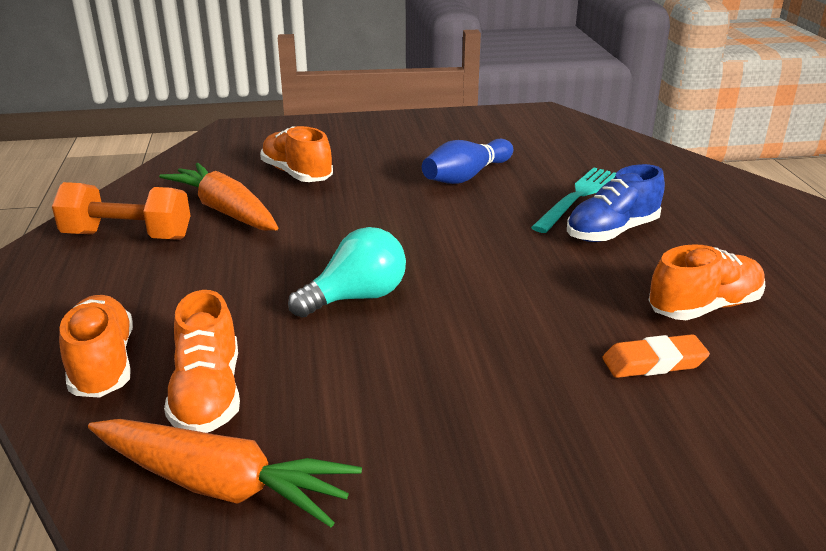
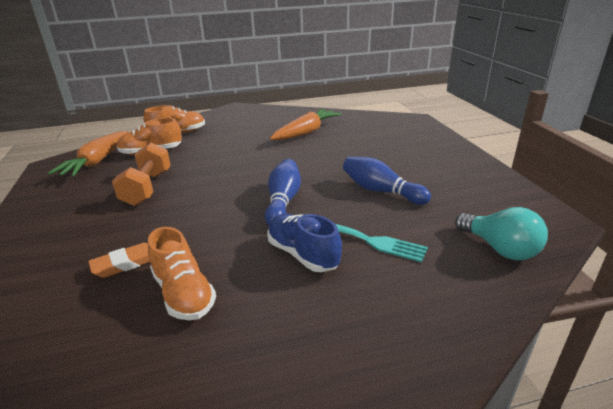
camera: 85 degrees right, 0 degrees up
(127, 236) = (277, 119): orange dumbbell -> orange dumbbell (147, 188)
(297, 174) = (358, 141): orange shoe -> none
(356, 297) = (217, 171): turquoise light bulb -> turquoise light bulb (500, 249)
(483, 239) = (283, 201): none -> blue bowling pin
(654, 362) = (126, 264): orange eraser -> orange eraser turned 75 degrees clockwise

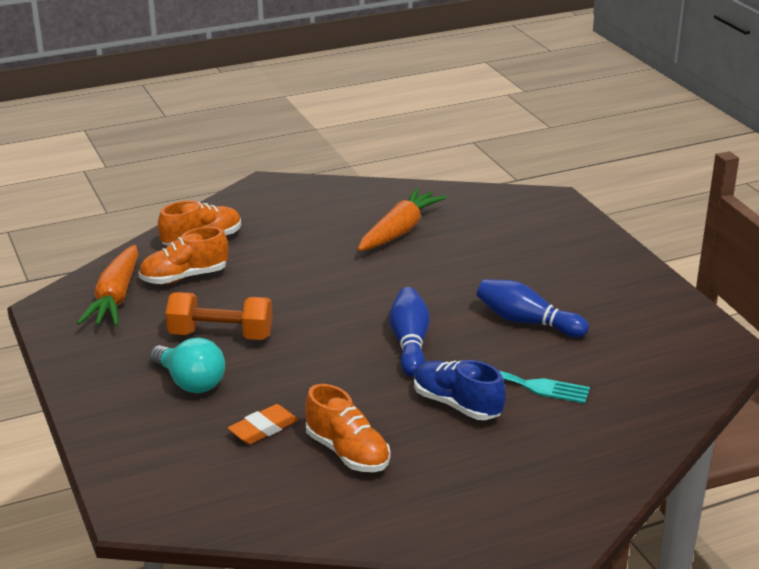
camera: 10 degrees left, 0 degrees up
(147, 188) = (221, 335): orange dumbbell -> orange dumbbell turned 75 degrees counterclockwise
(500, 249) = (665, 383): turquoise light bulb -> turquoise light bulb (190, 382)

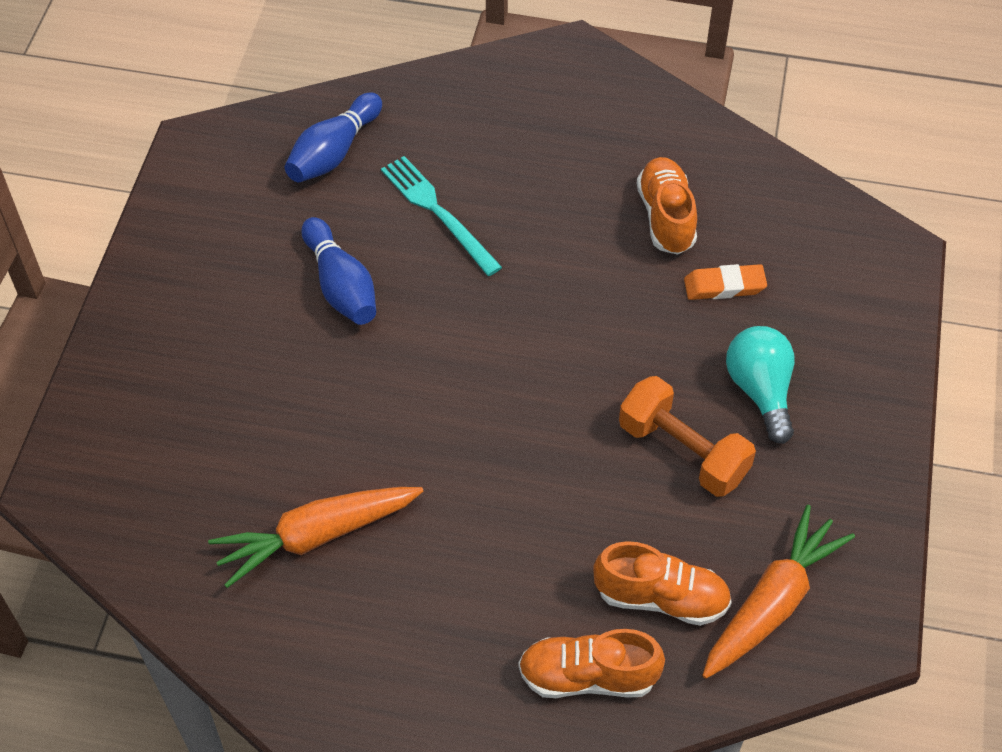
camera: 145 degrees left, 25 degrees up
(410, 343) = (490, 322): blue bowling pin -> blue bowling pin (334, 152)
(457, 405) = (519, 217): blue shoe -> none

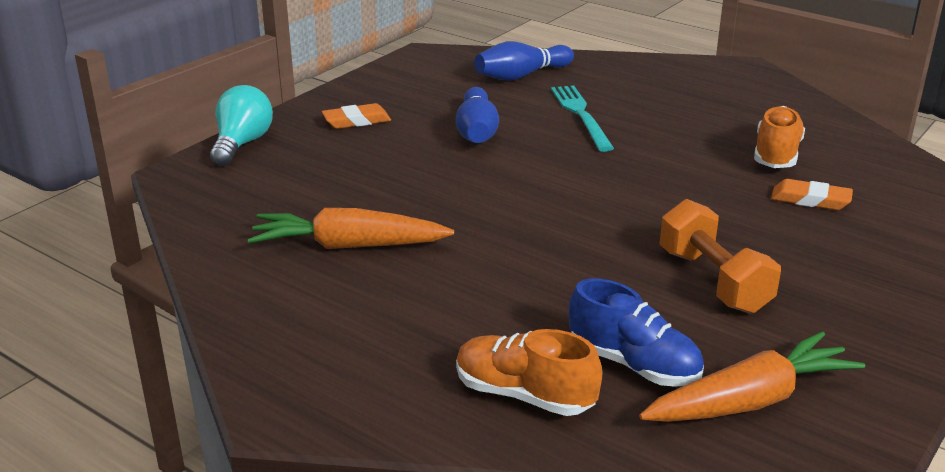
camera: 25 degrees right, 25 degrees down
(195, 313) = (356, 121): none -> orange eraser
(661, 598) = (633, 365): orange shoe -> blue shoe
(760, 391) = (813, 264): turquoise light bulb -> turquoise light bulb (242, 144)

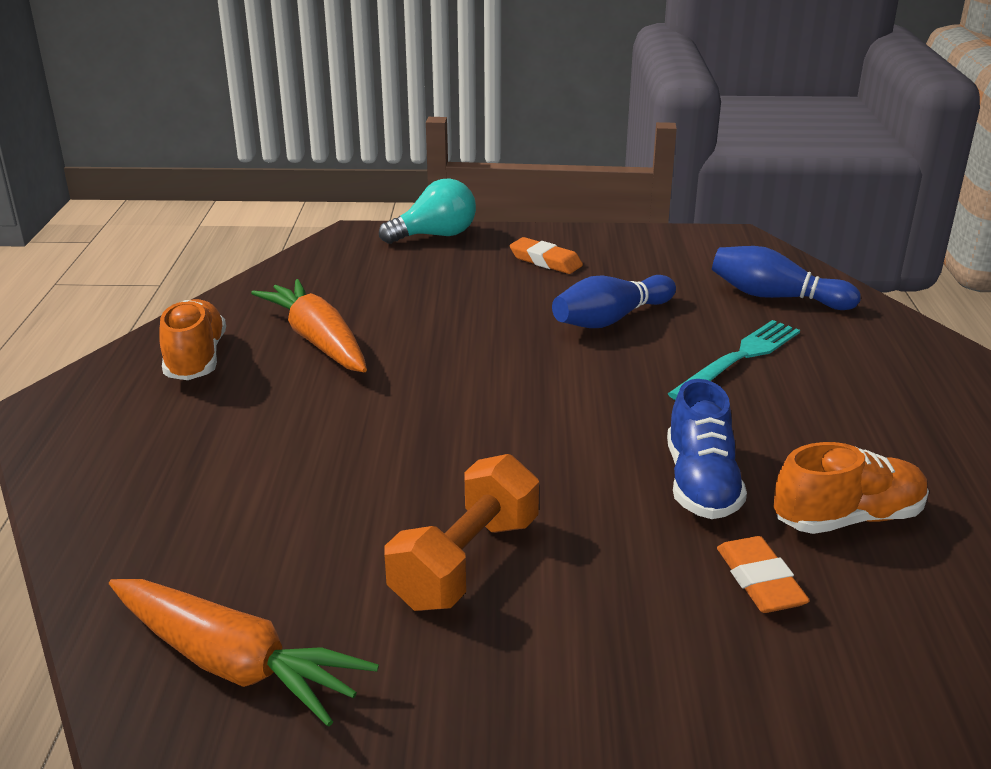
camera: 55 degrees right, 0 degrees up
(524, 395) = (144, 513): orange shoe -> orange shoe (196, 359)
(633, 365) = (245, 560): blue shoe -> blue shoe (701, 483)

